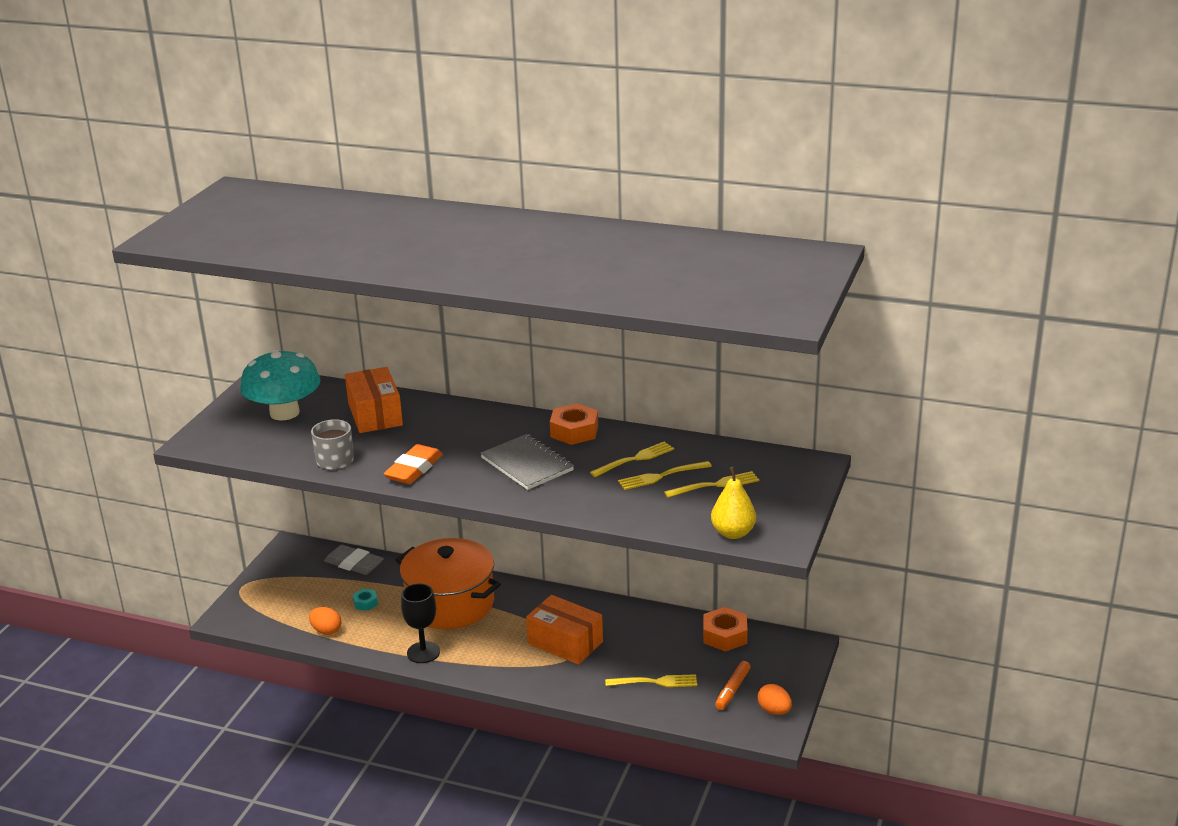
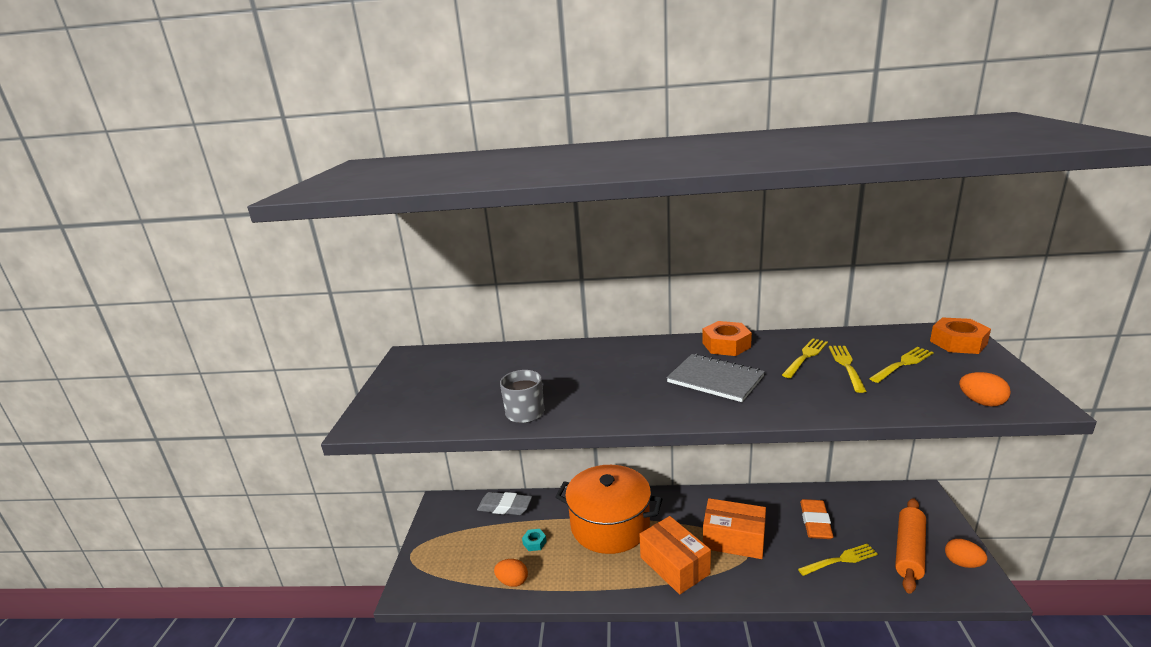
camera: 15 degrees left, 5 degrees down
(284, 413) = (444, 379): turquoise mushroom -> none
(375, 414) = (533, 364): orange box -> orange box (674, 565)
(414, 469) = (611, 405): orange eraser -> orange eraser (815, 522)
(423, 652) = (616, 582): black goblet -> none
(661, 476) = (846, 366): yellow fork -> yellow fork turned 135 degrees clockwise
(724, 635) = (854, 500): orange nut -> orange nut (958, 342)
(732, 690) = (909, 551): orange marker -> orange rolling pin
(733, 533) = (981, 402): yellow pear -> orange egg

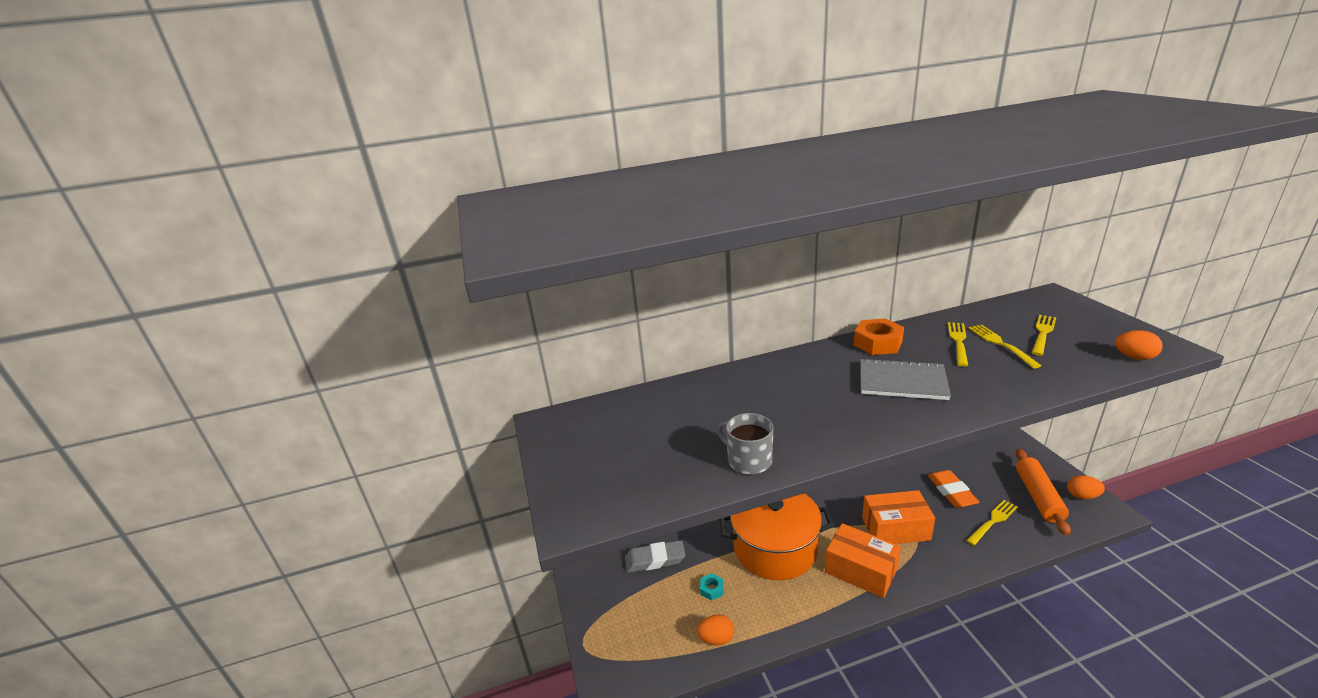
camera: 20 degrees left, 5 degrees up
(958, 342) = (1065, 305): orange nut -> none

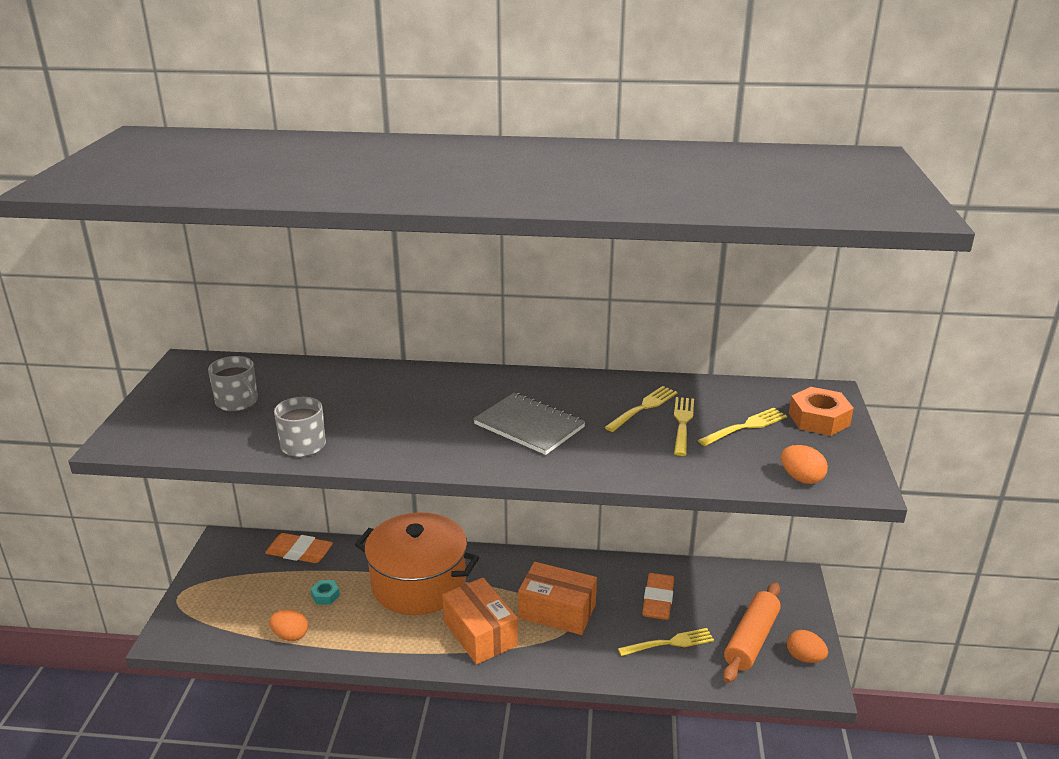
camera: 20 degrees right, 0 degrees up
(639, 442) = (237, 402): none -> grey mug
(655, 560) = (299, 552): grey eraser -> orange eraser
(878, 343) = (561, 385): orange nut -> orange nut (819, 419)

